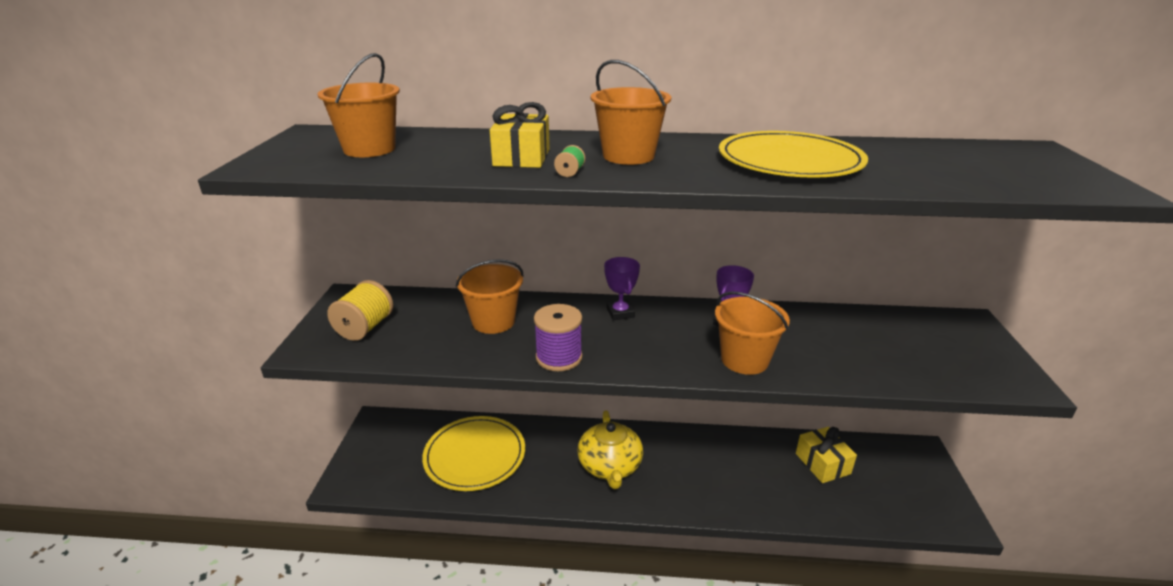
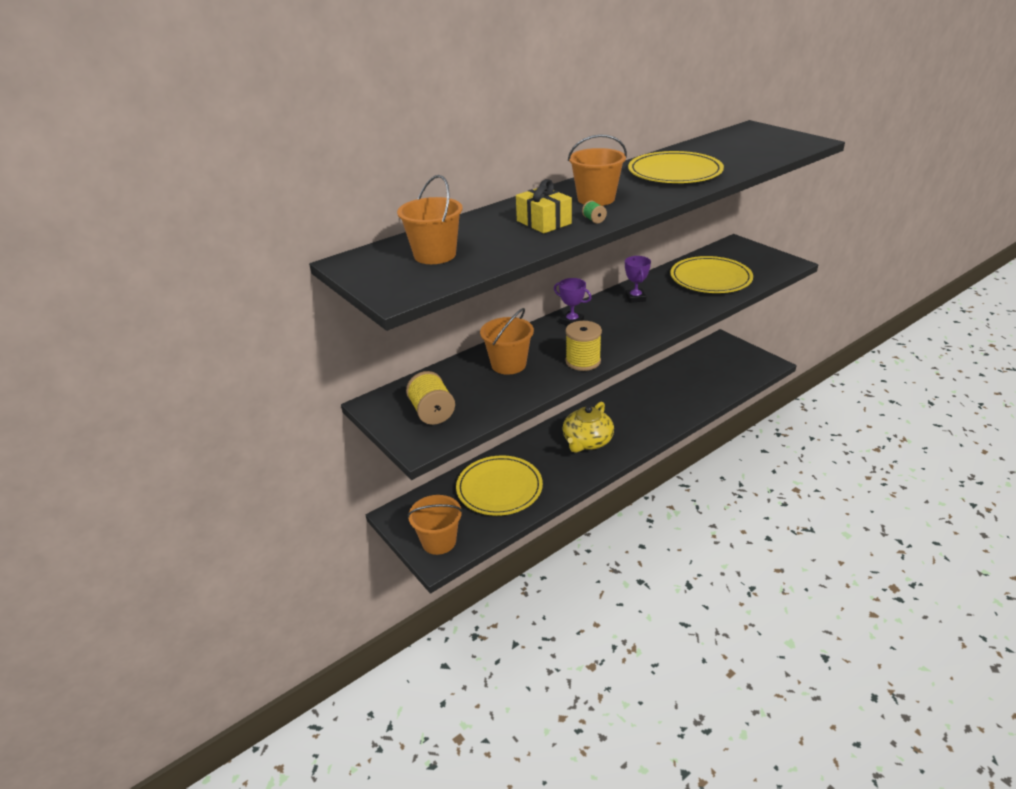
camera: 40 degrees left, 5 degrees up
(559, 357) = (583, 361): purple spool -> yellow spool
(610, 466) = (587, 441): yellow teapot -> yellow teapot turned 75 degrees clockwise
(744, 360) = (672, 312): orange bucket -> orange bucket (439, 541)
(822, 463) = (687, 373): yellow gift -> none
(862, 346) = (710, 278): none -> yellow plate

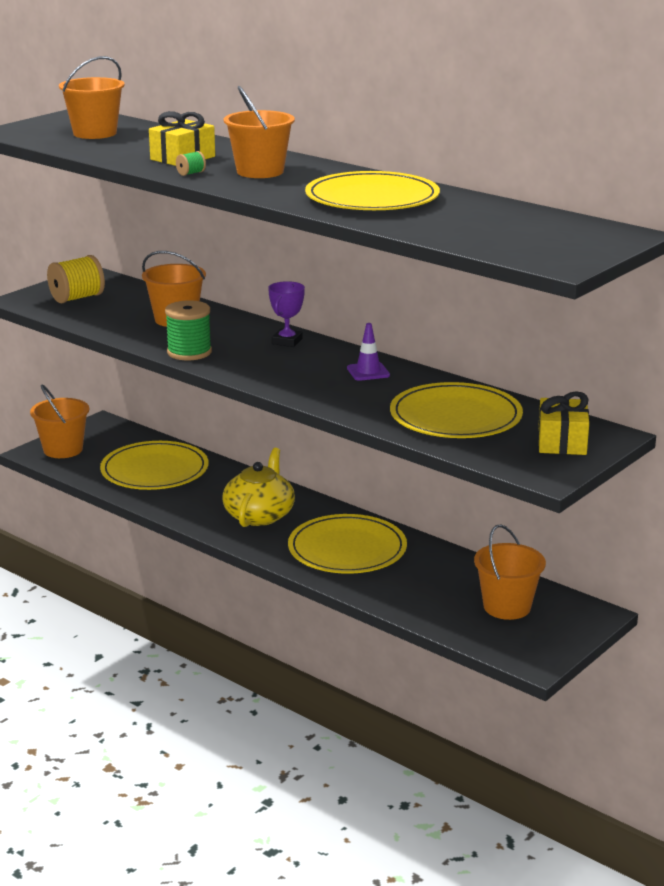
camera: 75 degrees right, 10 degrees down
(583, 361) = (189, 352): yellow spool -> green spool
(587, 441) = (259, 515): yellow teapot -> yellow teapot turned 90 degrees clockwise
(635, 298) = (368, 372): purple trophy -> purple traffic cone
(641, 410) = (347, 549): none -> yellow plate
(714, 364) = (507, 607): none -> orange bucket
(745, 255) = (562, 442): none -> yellow gift

